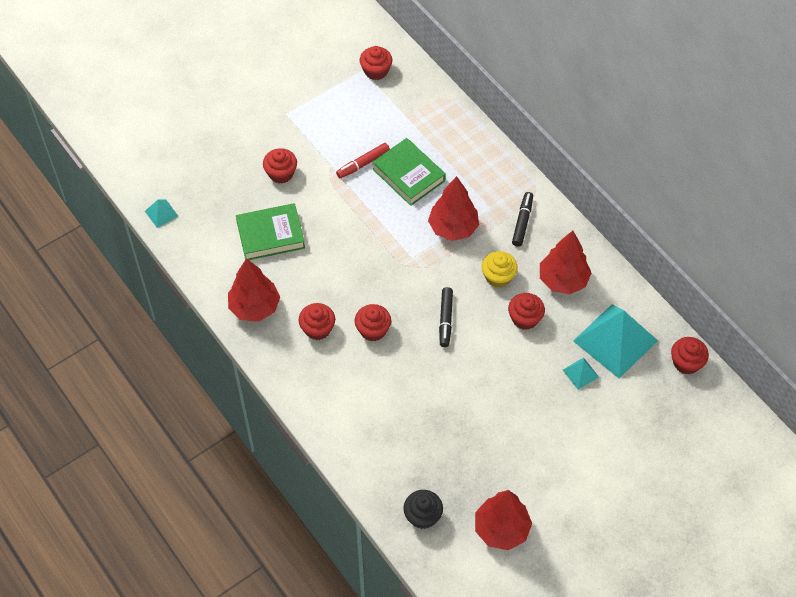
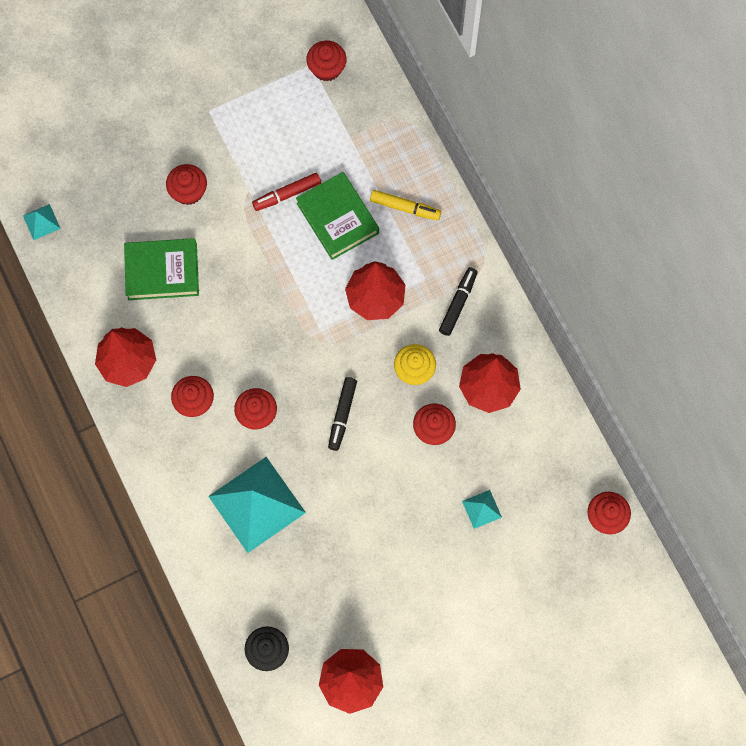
camera: 10 degrees right, 15 degrees up
(462, 159) = (405, 208): none -> yellow marker
(615, 340) = (531, 475): turquoise pyramid -> turquoise pyramid (256, 504)

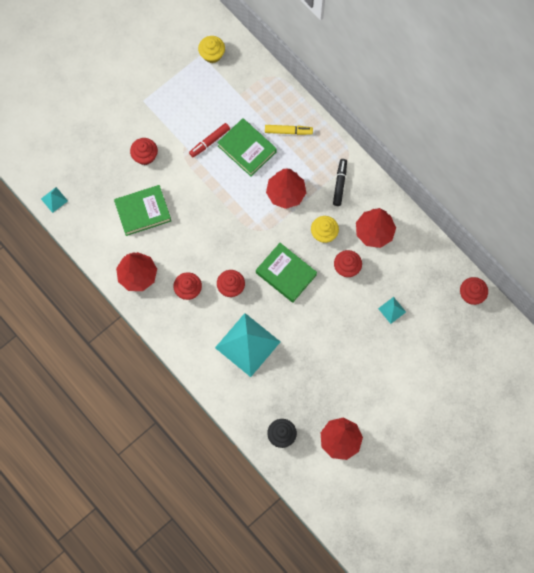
camera: 15 degrees left, 0 degrees up
(327, 68) = (212, 54): red cupcake -> yellow cupcake
(342, 415) = (286, 274): black marker -> green book

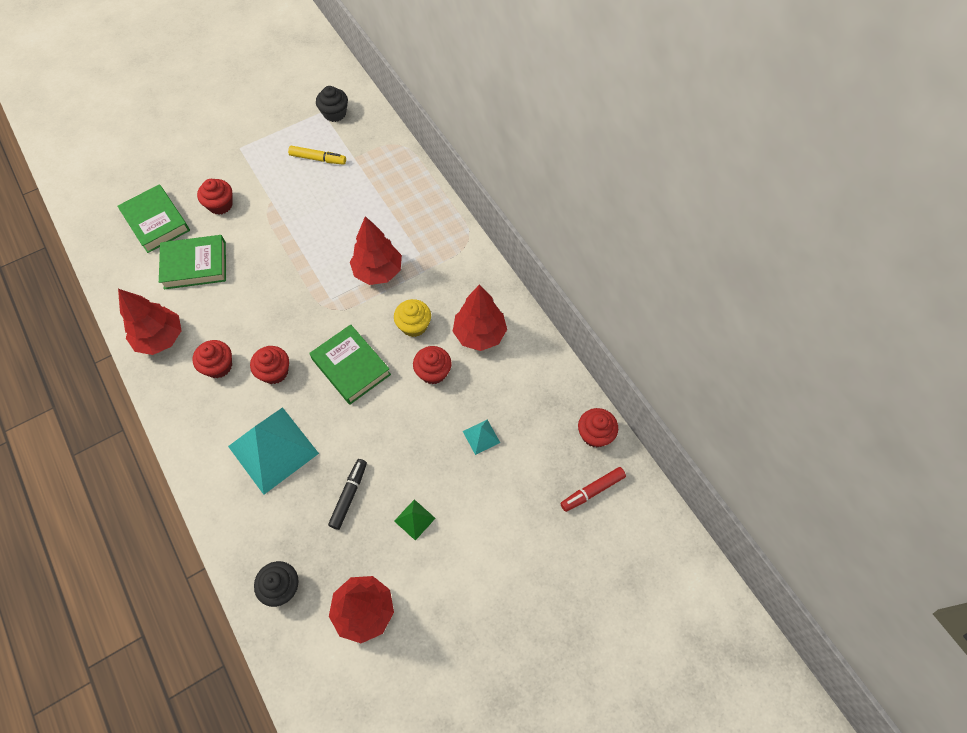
camera: 10 degrees right, 10 degrees down
(54, 199) = (94, 235): turquoise pyramid -> none
(209, 142) = (302, 201): red marker -> red marker (592, 491)
(212, 54) = (334, 113): yellow cupcake -> black cupcake
(247, 149) = (344, 215): green book -> green book (156, 222)
(288, 131) = (401, 204): yellow marker -> yellow marker (318, 159)
(340, 184) = (449, 270): black marker -> black marker (349, 495)
(359, 376) = (414, 519): none -> green pyramid

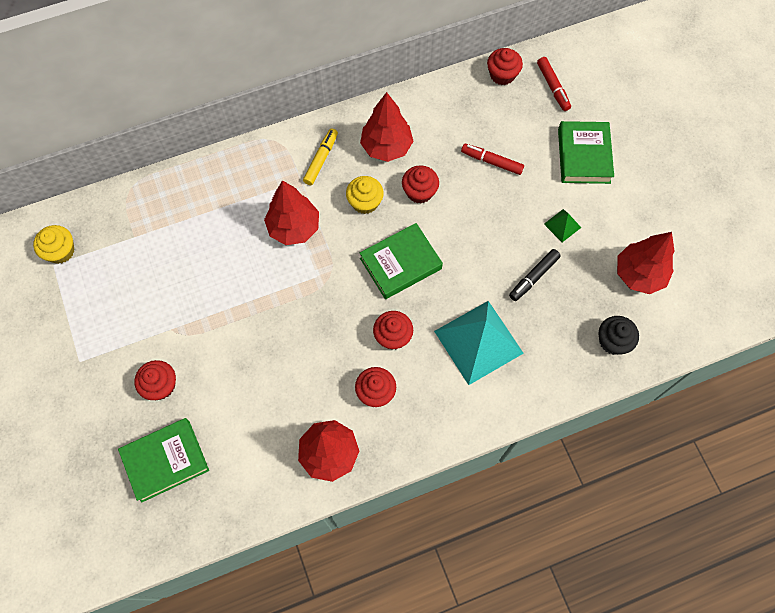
camera: 80 degrees left, 5 degrees up
(195, 265) = (240, 415): green book -> green book (584, 156)
(318, 159) = (124, 274): yellow marker -> yellow marker (321, 159)
(334, 113) = (61, 251): black cupcake -> yellow cupcake
(349, 495) = (533, 277): black marker -> black marker turned 75 degrees counterclockwise
(481, 436) = (491, 161): turquoise pyramid -> red marker

